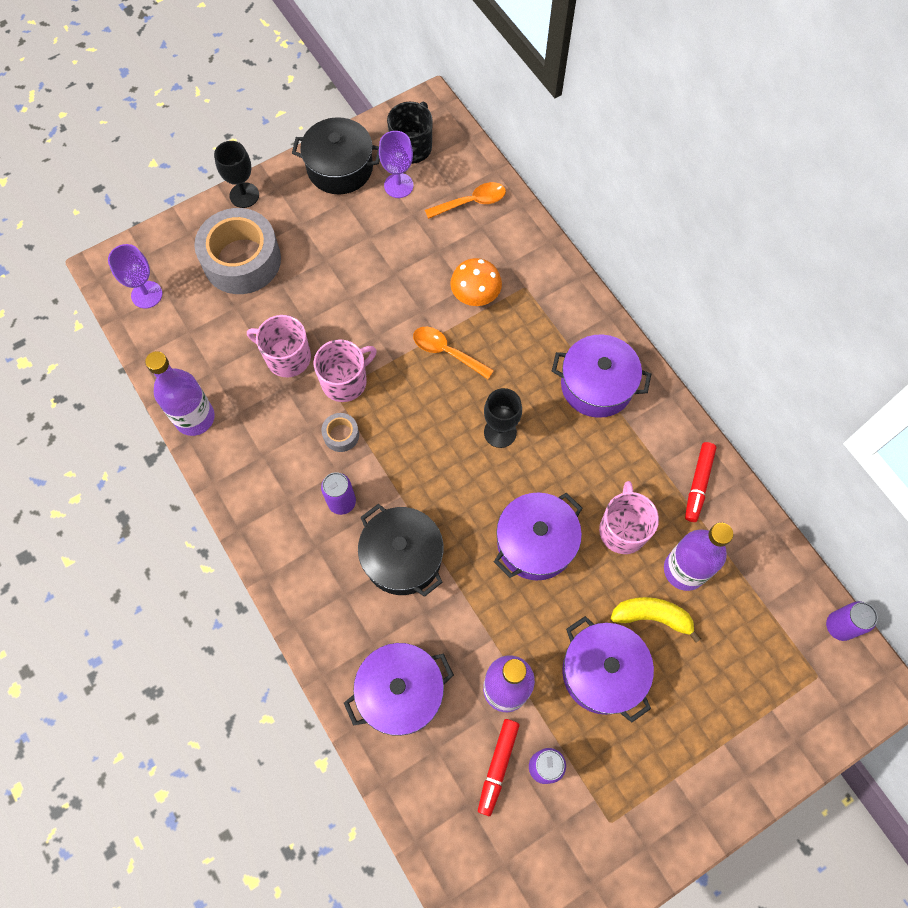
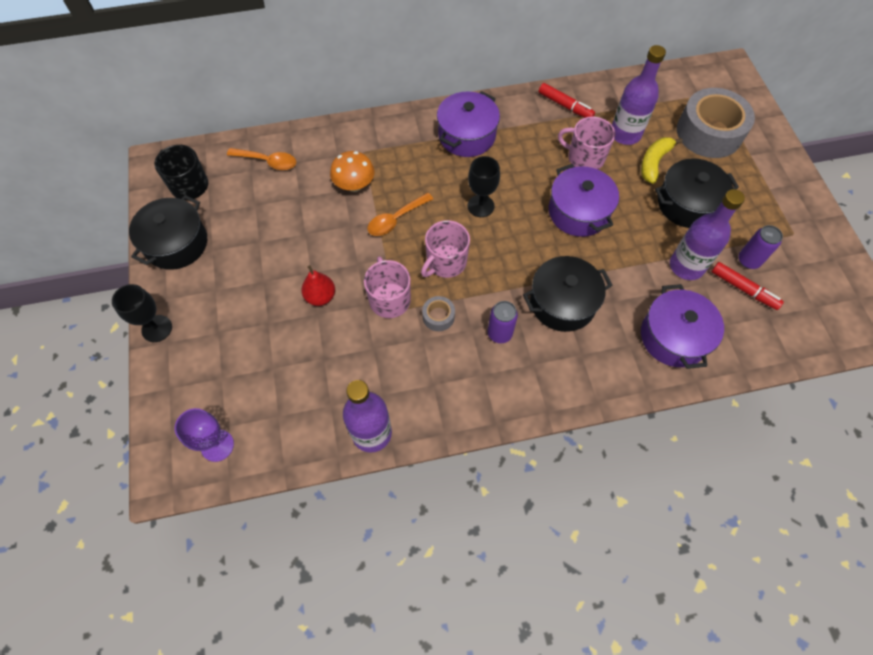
camera: 70 degrees left, 5 degrees down
(242, 260) = (226, 349): grey tape -> grey tape (709, 132)
(287, 357) = (345, 338): pink mug -> pink mug (445, 262)
(326, 317) = (320, 296): none -> red pear
(398, 185) = (221, 206): purple goblet -> none
(471, 202) = (268, 161): orange spoon -> orange spoon turned 105 degrees clockwise
(602, 672) = (687, 204): purple pot -> black pot
(839, 626) = (685, 71): purple can -> none

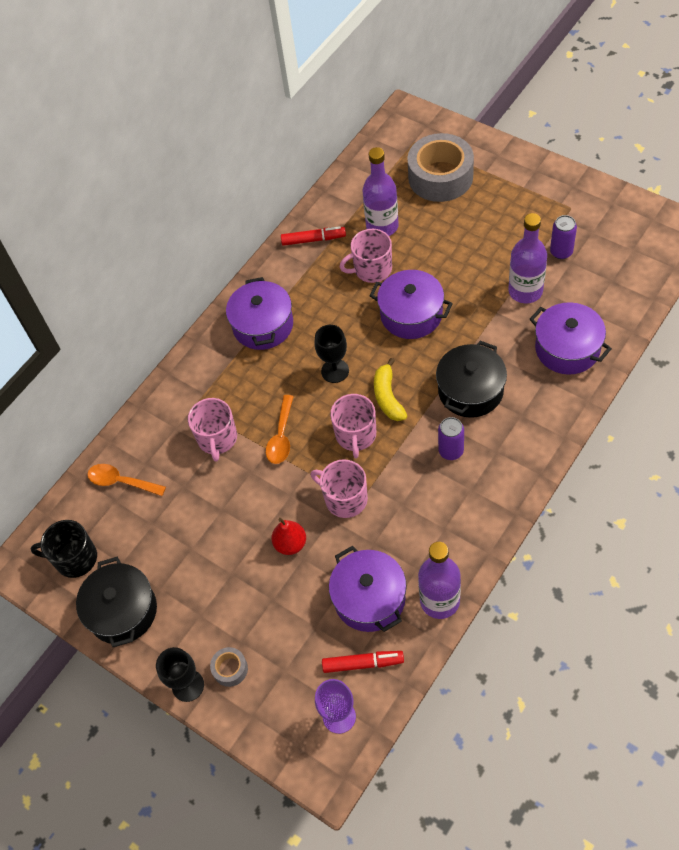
camera: 35 degrees left, 5 degrees down
(268, 161) = (121, 482): orange spoon -> orange spoon turned 135 degrees counterclockwise
(328, 384) = (369, 598): none -> purple pot
(354, 185) = (217, 439): orange mushroom -> pink mug
(438, 316) = (395, 478): grey tape -> grey tape (230, 669)
(654, 163) = (425, 232): yellow banana -> yellow banana (388, 397)
(687, 204) = (480, 244): black pot -> none
(743, 289) = (578, 275): red marker -> red marker (363, 663)

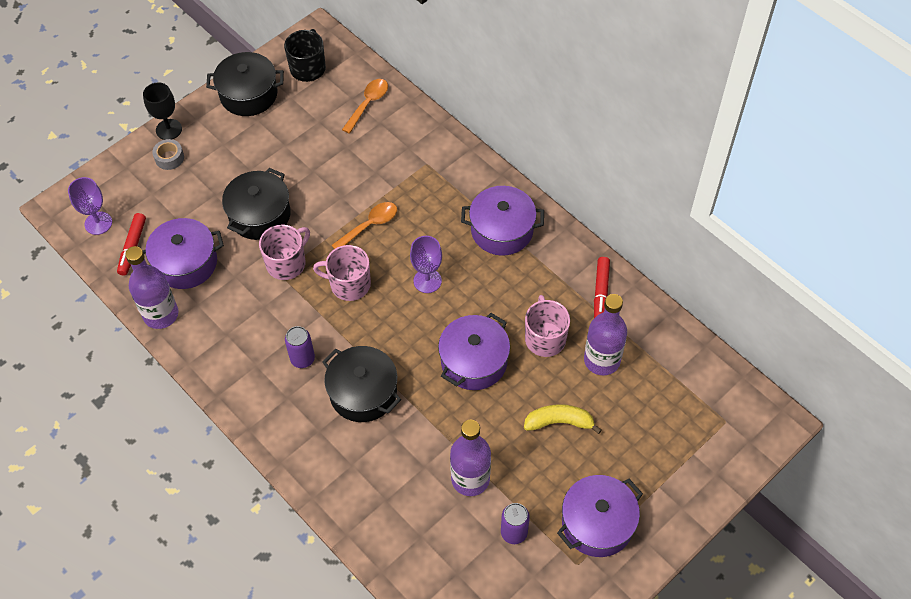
camera: 95 degrees right, 0 degrees up
(217, 439) = (385, 177): pink mug -> none
(281, 436) = (369, 225): orange spoon -> orange spoon turned 120 degrees clockwise
(290, 544) = (260, 215): red pear -> black pot
(335, 371) = (427, 281): black goblet -> purple goblet
(388, 397) = (381, 319): yellow banana -> yellow banana (559, 422)
(440, 177) = (661, 436): grey tape -> none
(567, 348) = (382, 498): purple pot -> purple pot (597, 523)

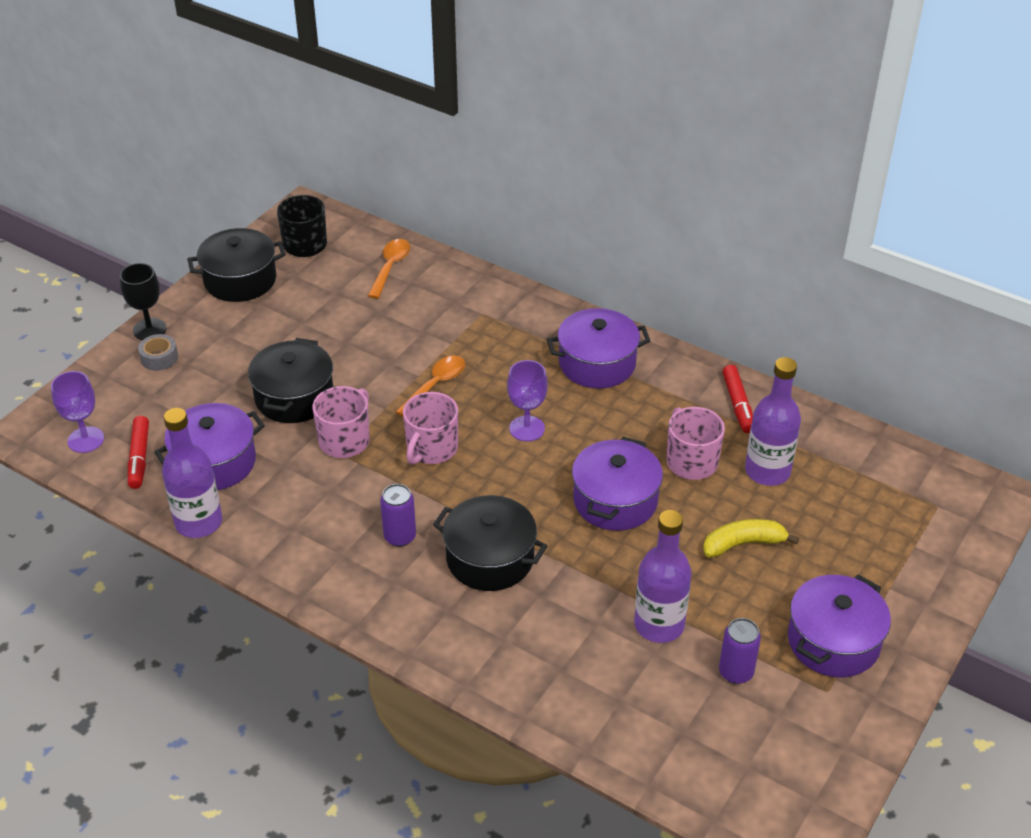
camera: 15 degrees left, 15 degrees down
(349, 284) = (431, 448): pink mug -> pink mug turned 60 degrees counterclockwise

